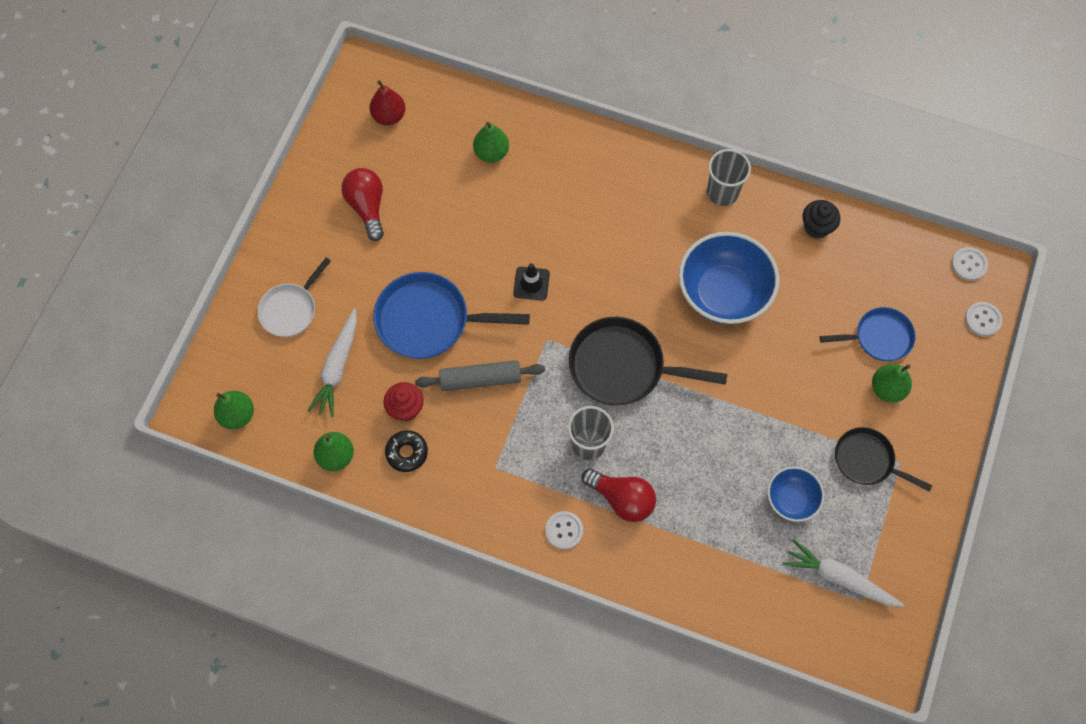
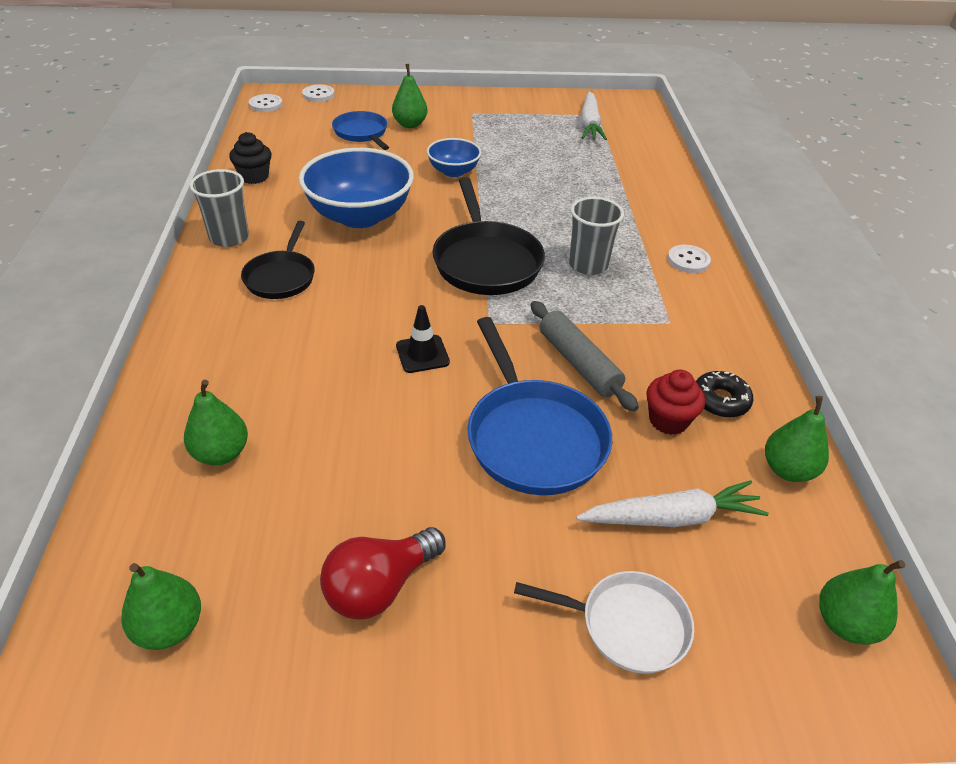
camera: 115 degrees left, 25 degrees down
(389, 116) = (169, 627): red pear -> green pear
(622, 499) = (624, 233): red light bulb -> none
(791, 499) = (544, 151): blue bowl -> blue bowl (453, 171)
(867, 461) = (482, 125): black pan -> black pan (281, 277)

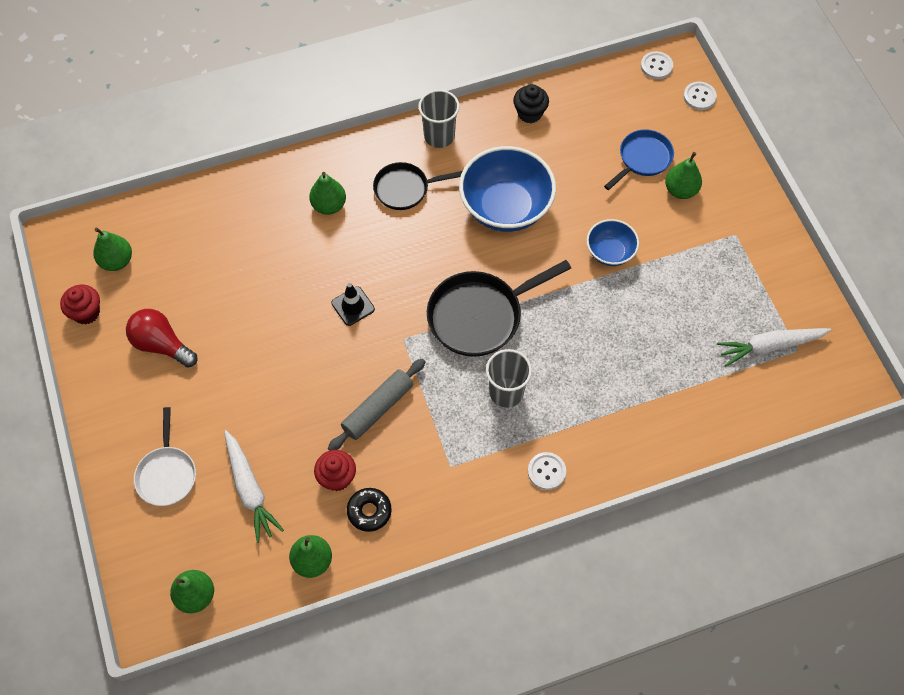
camera: 75 degrees right, 20 degrees up
(221, 453) = (230, 230): green pear -> green pear (329, 205)
(250, 704) = (86, 312): none -> red cupcake
(533, 437) = (295, 395): blue pan -> none

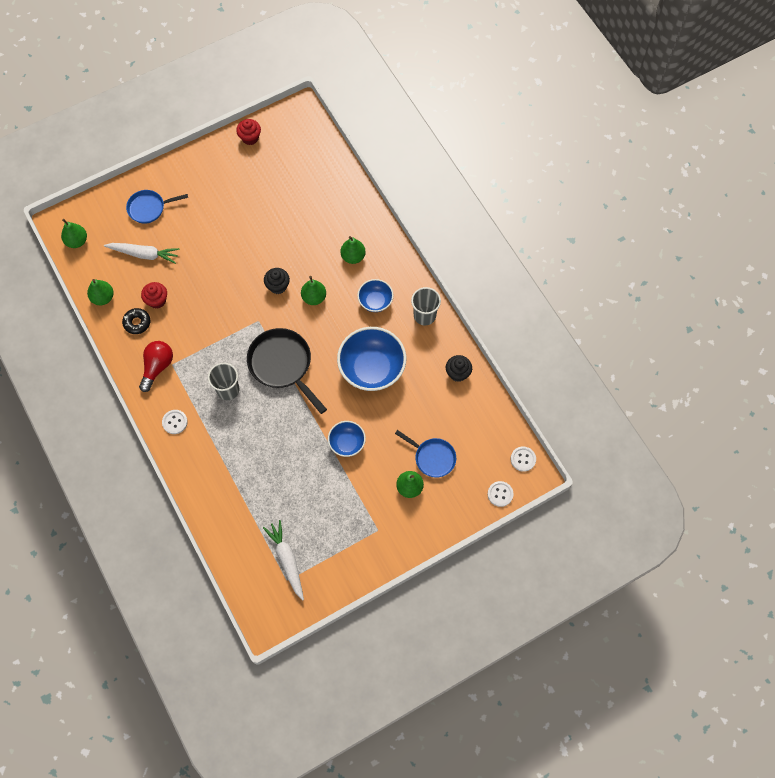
camera: 80 degrees right, 5 degrees up
(117, 261) = (289, 144): green pear -> green pear (314, 297)
(162, 345) = (234, 184): red light bulb -> red light bulb (157, 367)
(167, 474) = (149, 208): white pan -> blue pan
(250, 489) = (144, 254): white carrot -> white carrot turned 135 degrees counterclockwise
(353, 306) = (278, 286): black traffic cone -> black cupcake
(377, 408) = (206, 315): grey rolling pin -> none
(405, 189) = (375, 301): black pan -> blue bowl

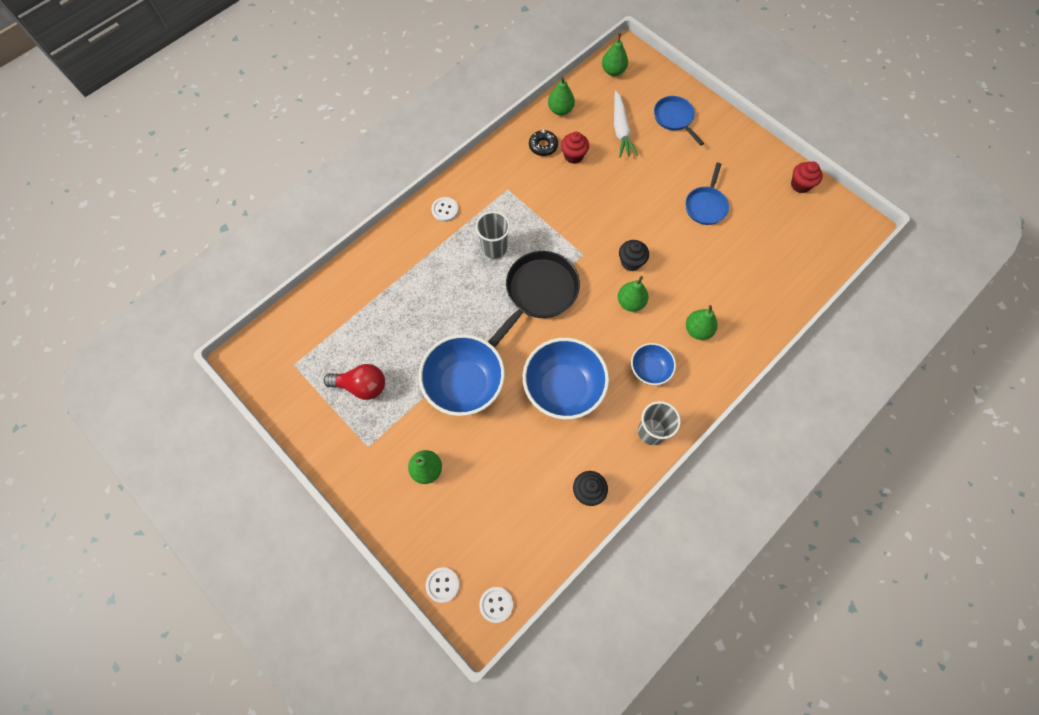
camera: 75 degrees right, 0 degrees up
(157, 367) = (500, 177): red light bulb -> red light bulb (361, 386)
(287, 560) = (316, 359): white carrot -> none
(347, 443) = (464, 385): blue bowl -> blue bowl, size x1.86
(432, 457) = (470, 487): blue pan -> blue pan (706, 205)

